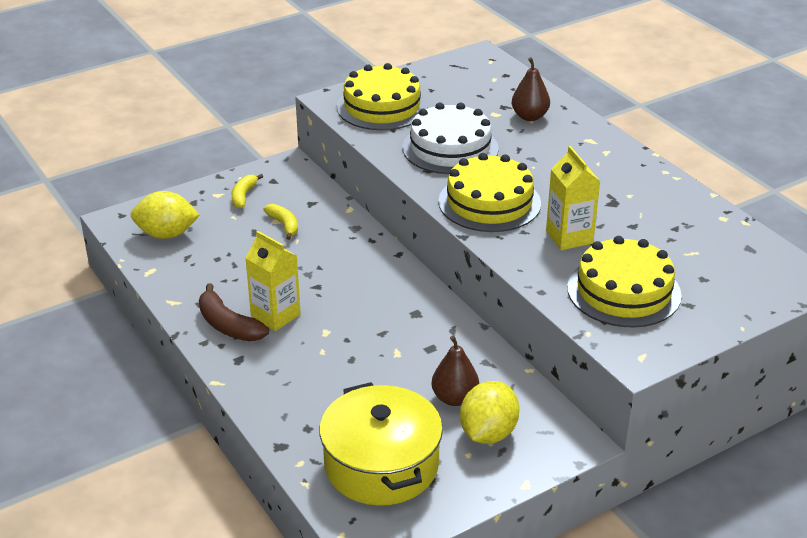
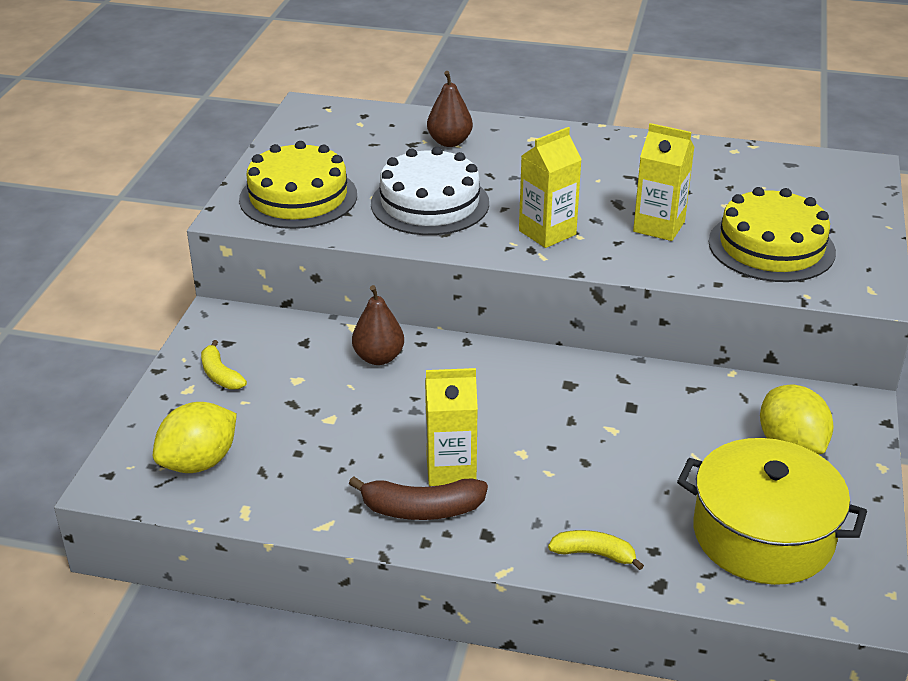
camera: 45 degrees left, 0 degrees up
(284, 225) = (312, 378): yellow banana -> yellow banana (594, 554)
(454, 398) = (720, 435): brown pear -> brown pear (378, 358)
(489, 202) = (547, 233): yellow cake -> yellow carton

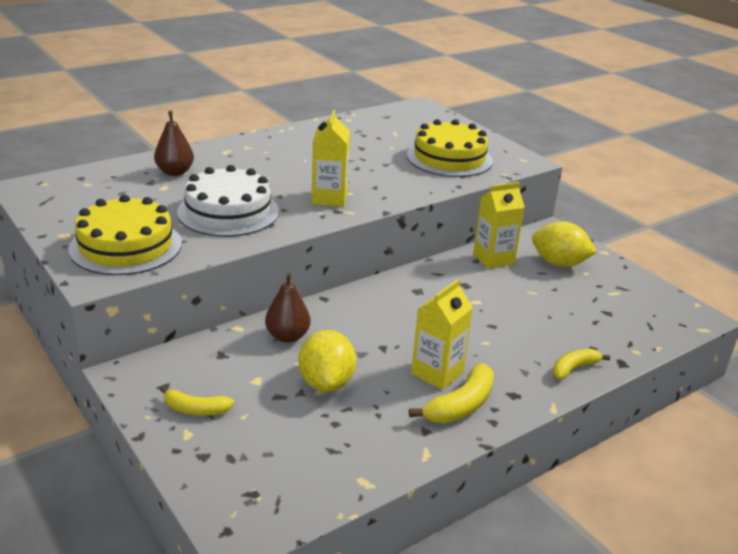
camera: 50 degrees left, 5 degrees down
(199, 462) = (280, 475): yellow lemon -> yellow lemon (326, 382)
(421, 510) = (460, 405): brown banana -> yellow banana
(659, 226) = (381, 170): yellow carton -> yellow carton (493, 259)
(763, 535) = (617, 310): yellow pot -> none

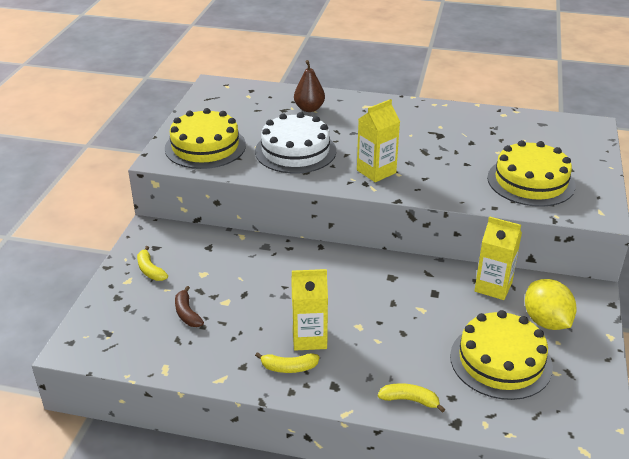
camera: 50 degrees right, 5 degrees up
(287, 336) = (260, 258): brown pear -> none
(301, 423) = (187, 313): none -> brown banana
(326, 382) = (236, 300): yellow lemon -> none
(460, 405) = (288, 367): yellow banana -> yellow banana, size x0.66
(578, 305) = (500, 361): none -> yellow cake

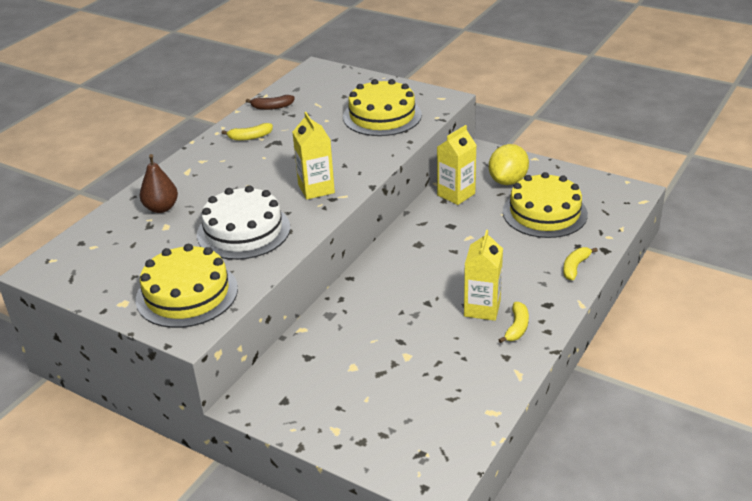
camera: 70 degrees left, 0 degrees up
(150, 270) = (325, 409): yellow banana -> yellow banana (250, 137)
(187, 313) = (413, 387): brown banana -> brown banana (272, 107)
(546, 321) = (508, 181): yellow lemon -> yellow lemon turned 60 degrees counterclockwise

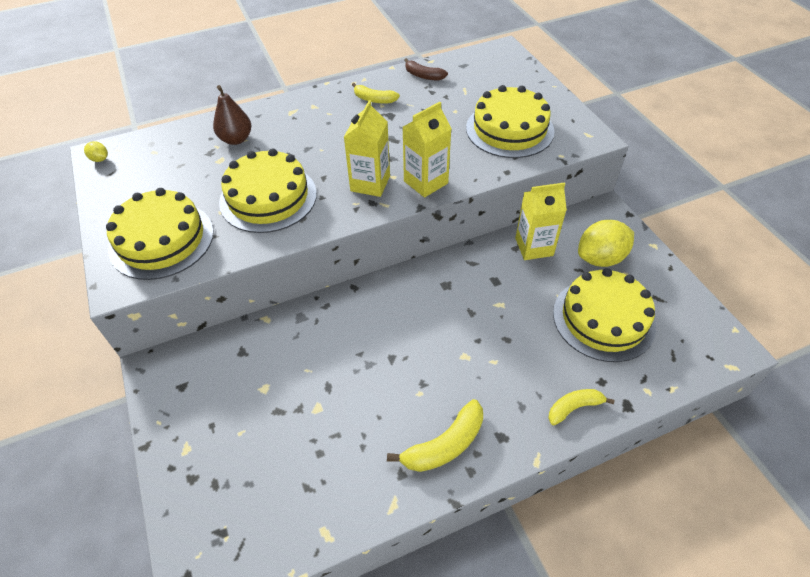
camera: 35 degrees right, 15 degrees up
(45, 273) = (100, 159): none -> yellow lemon
(243, 231) = (268, 197): white cake -> yellow cake
(482, 308) = (434, 398): yellow carton -> yellow carton (426, 182)
(517, 327) = (444, 445): yellow banana -> yellow banana, size x1.51

